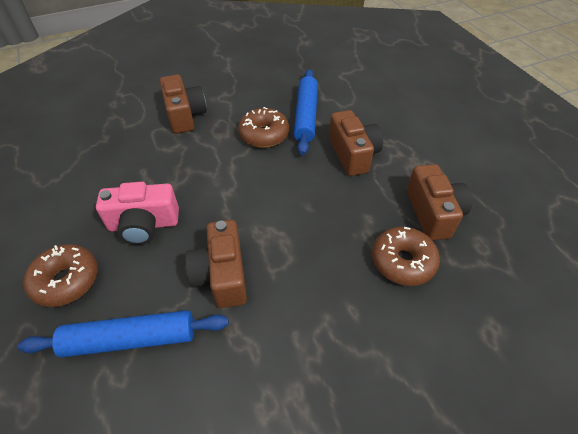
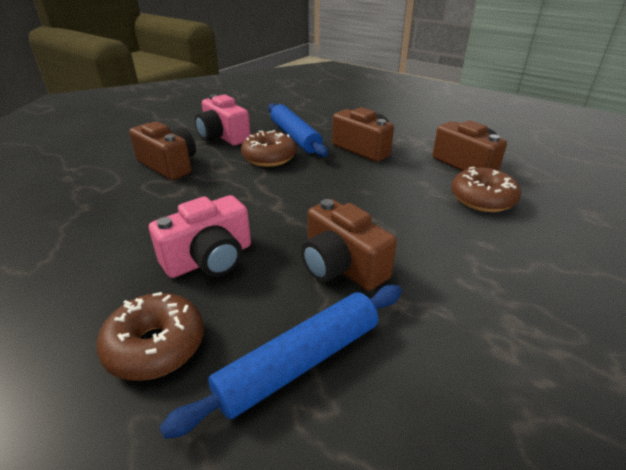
camera: 30 degrees left, 15 degrees down
(248, 95) = (223, 136): none -> pink camera

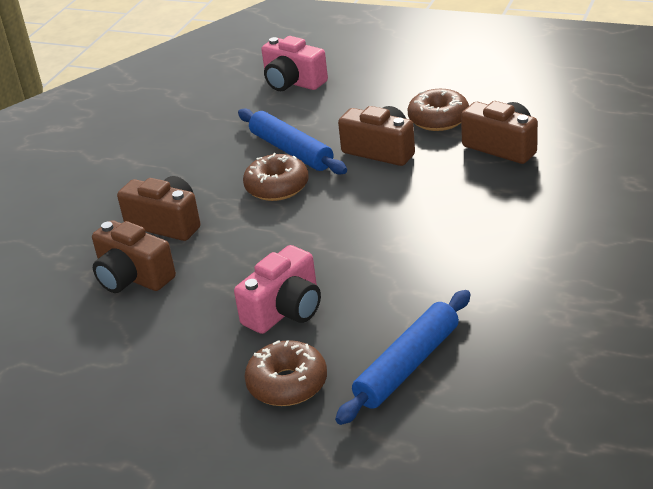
camera: 10 degrees left, 0 degrees up
(223, 136) = (202, 170): pink camera -> pink camera (293, 82)
(341, 266) = (410, 287): brown camera -> brown camera (133, 277)
(482, 199) = (525, 187): brown donut -> brown donut (438, 119)

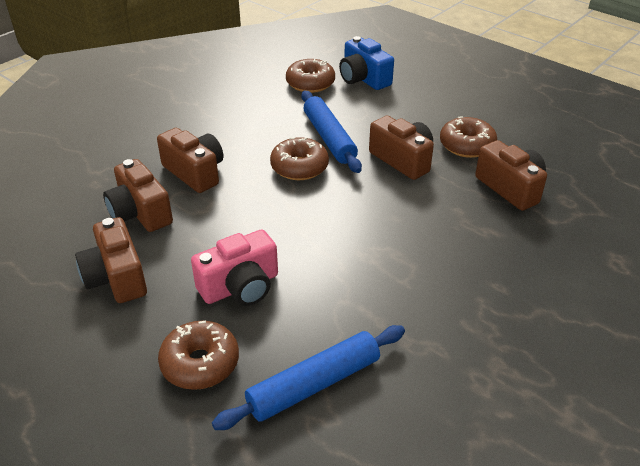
camera: 15 degrees right, 5 degrees up
(150, 341) = (116, 277): none -> brown camera
(237, 102) = (310, 83): none -> brown donut
(293, 82) = (363, 79): pink camera -> blue camera

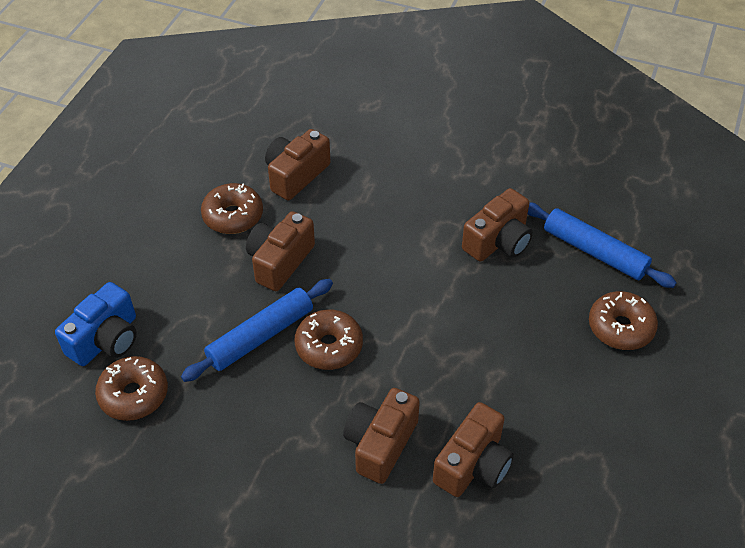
camera: 110 degrees left, 10 degrees up
(116, 277) = (571, 436): brown camera -> brown camera (498, 241)
(240, 287) = (527, 332): pink camera -> none

